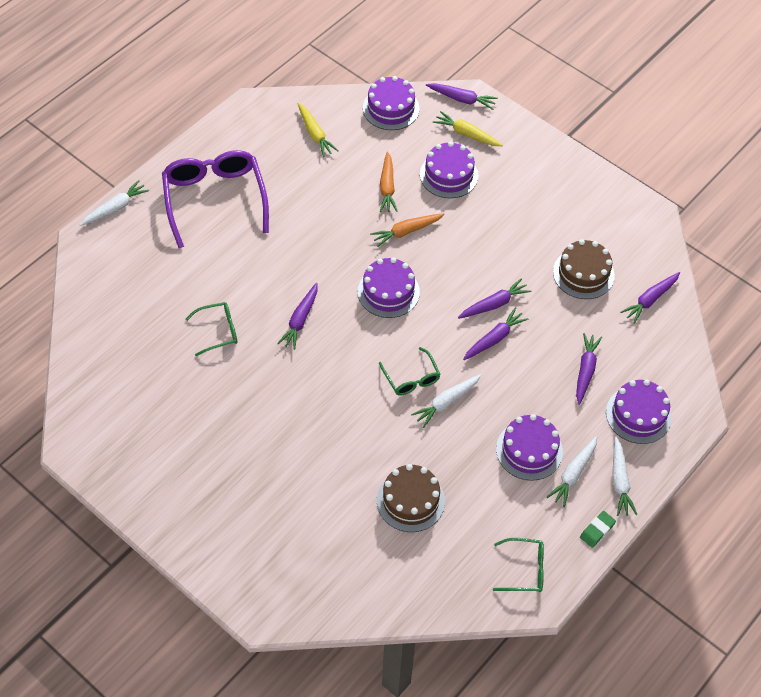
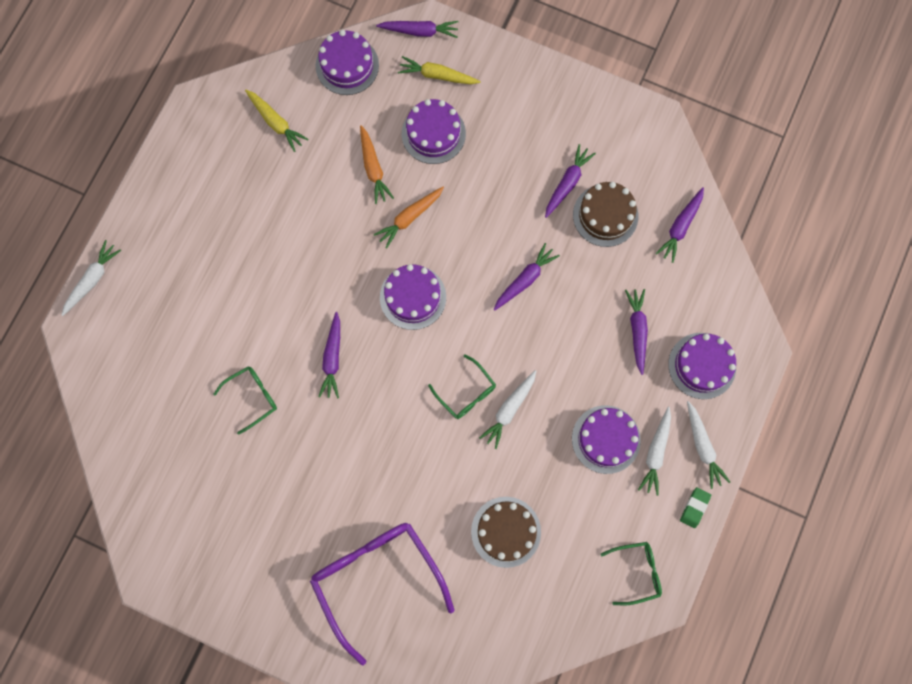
camera: 15 degrees left, 20 degrees up
(215, 199) = (195, 237): purple glasses -> purple glasses (376, 579)
(494, 339) = (536, 320): purple carrot -> purple carrot (567, 183)

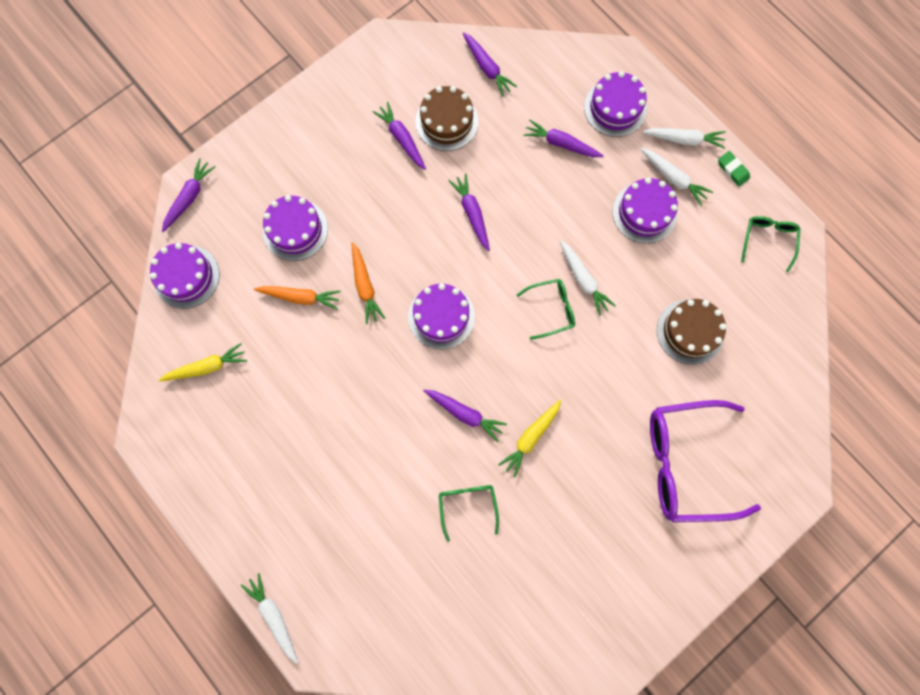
camera: 65 degrees left, 0 degrees up
(437, 75) = (241, 201): yellow carrot -> yellow carrot (530, 438)

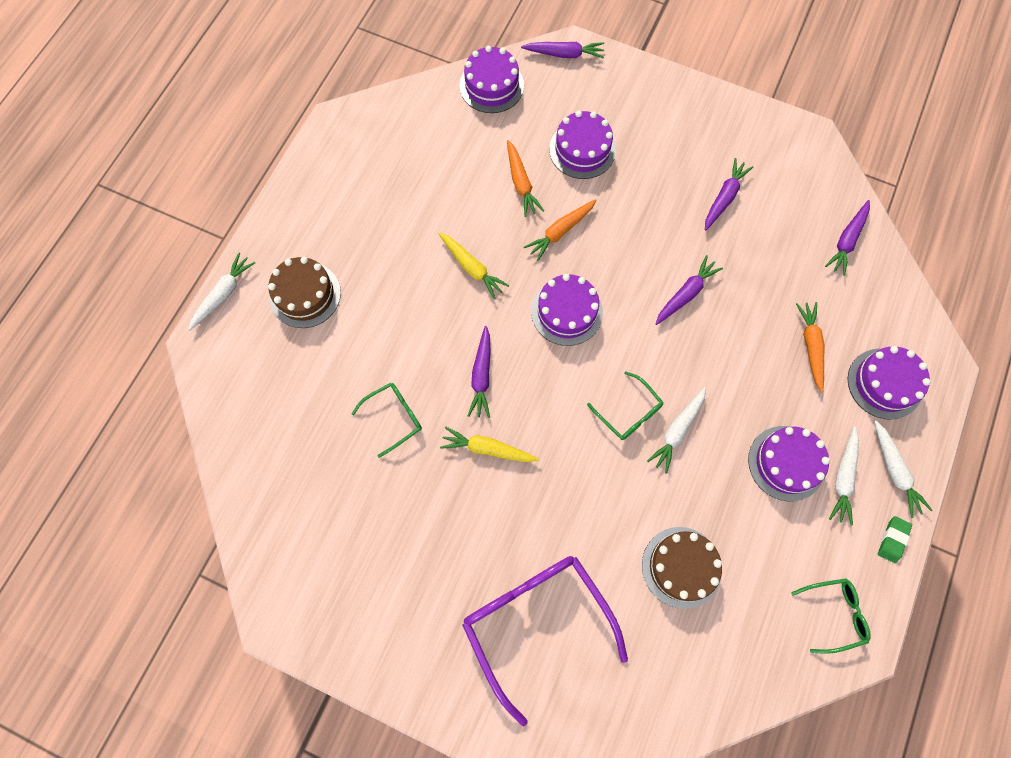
camera: 65 degrees right, 5 degrees down
(207, 367) = (419, 139): yellow carrot -> yellow carrot (472, 268)
(446, 122) = (766, 229): brown cake -> brown cake (305, 295)
(561, 144) = (810, 346): purple carrot -> orange carrot

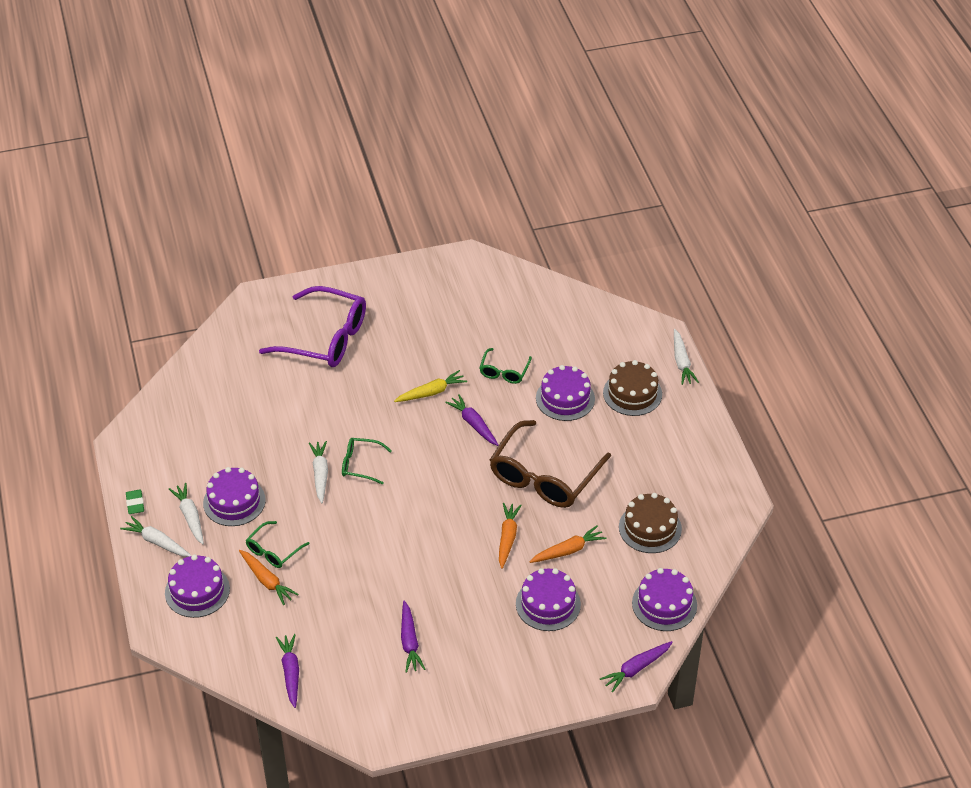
camera: 140 degrees right, 25 degrees down
(472, 268) = (544, 476): yellow carrot -> brown glasses
(521, 183) = (568, 550): orange carrot -> orange carrot turned 120 degrees clockwise
(566, 312) = (454, 493): purple cake -> purple cake (565, 398)
(681, 567) = (261, 410): brown cake -> brown cake (650, 528)
(686, 294) = (382, 557): purple carrot -> none
(834, 614) = (149, 445): green glasses -> green glasses (273, 551)

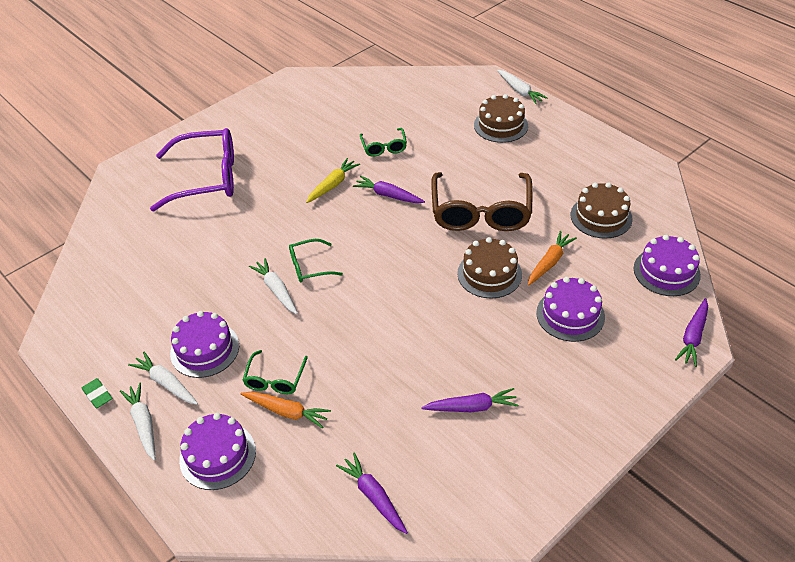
camera: 25 degrees left, 0 degrees up
(157, 542) = (143, 424): white carrot -> white carrot turned 60 degrees clockwise
(409, 642) = (471, 407): purple carrot -> purple carrot turned 60 degrees counterclockwise
(507, 538) = (489, 274): orange carrot -> brown cake
(565, 398) = (450, 148): purple cake -> none

